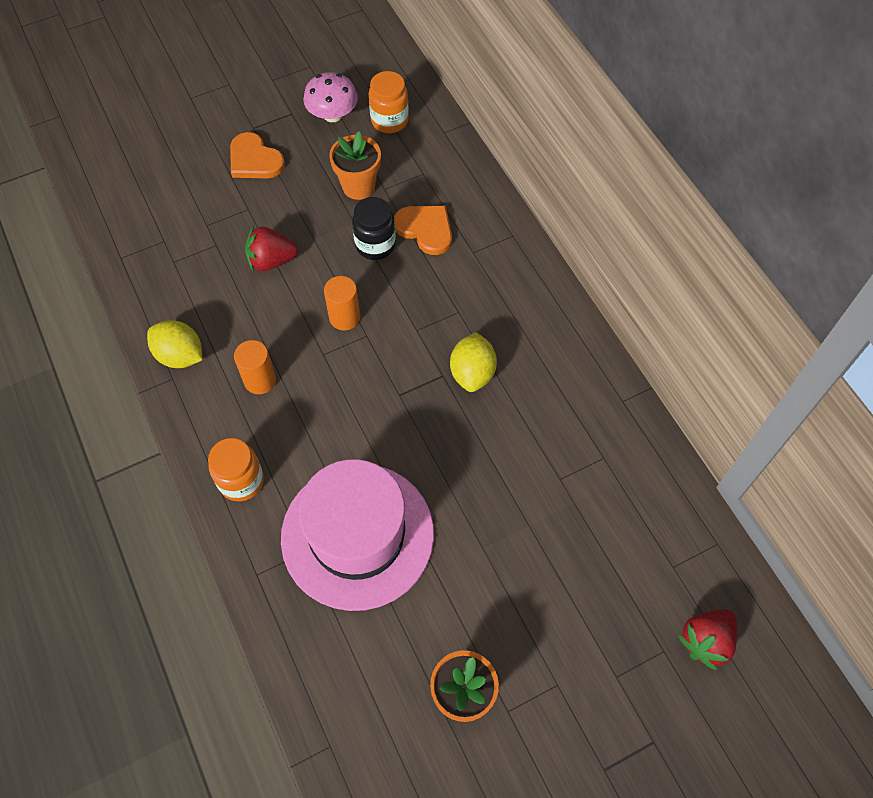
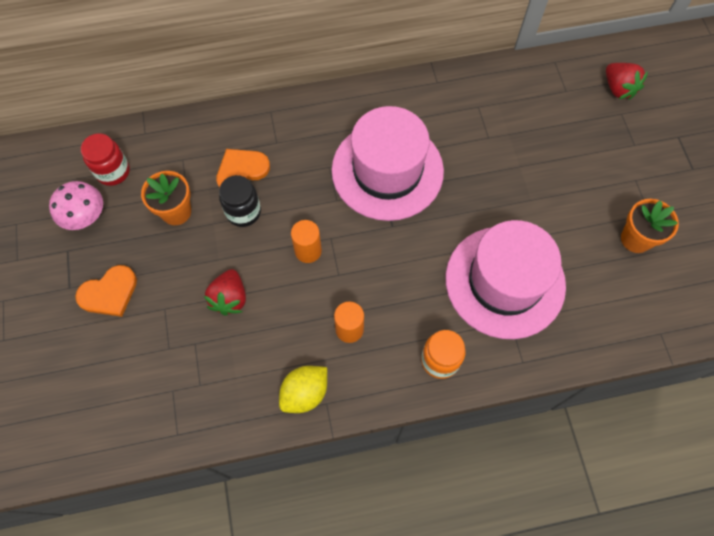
camera: 75 degrees left, 5 degrees up
(389, 121) = (113, 171): orange jar -> red jar
(472, 373) = (387, 170): yellow lemon -> pink hat

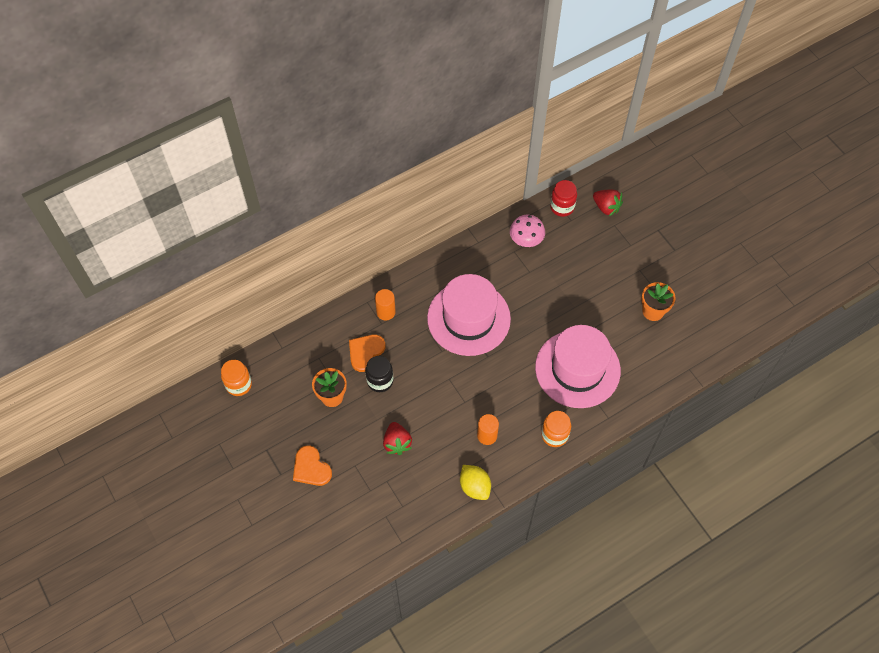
camera: 20 degrees left, 5 degrees down
(73, 160) = (238, 384): none -> orange jar
(85, 216) = (267, 421): pink mushroom -> pink mushroom (526, 239)
(109, 293) = (311, 468): orange heart -> orange heart turned 105 degrees clockwise
(113, 171) = (272, 383): red jar -> red jar (562, 207)
(305, 393) = (474, 486): yellow lemon -> yellow lemon turned 60 degrees counterclockwise
(308, 251) = (437, 392): orange cylinder -> orange cylinder (386, 312)

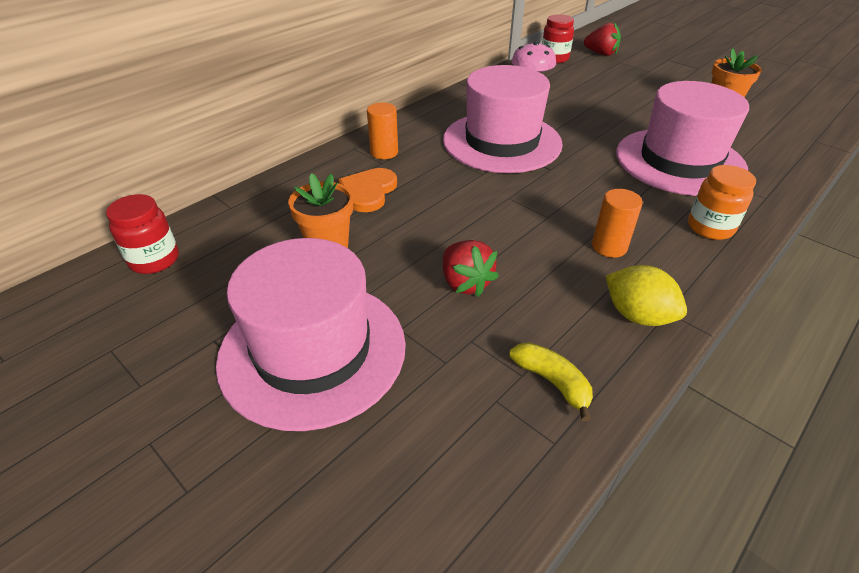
camera: 15 degrees left, 20 degrees down
(238, 384) = (154, 260): orange jar -> red jar
(311, 468) = (313, 351): orange heart -> pink hat
(380, 381) = (403, 216): black jar -> none
(414, 513) = (552, 382): none -> yellow banana

